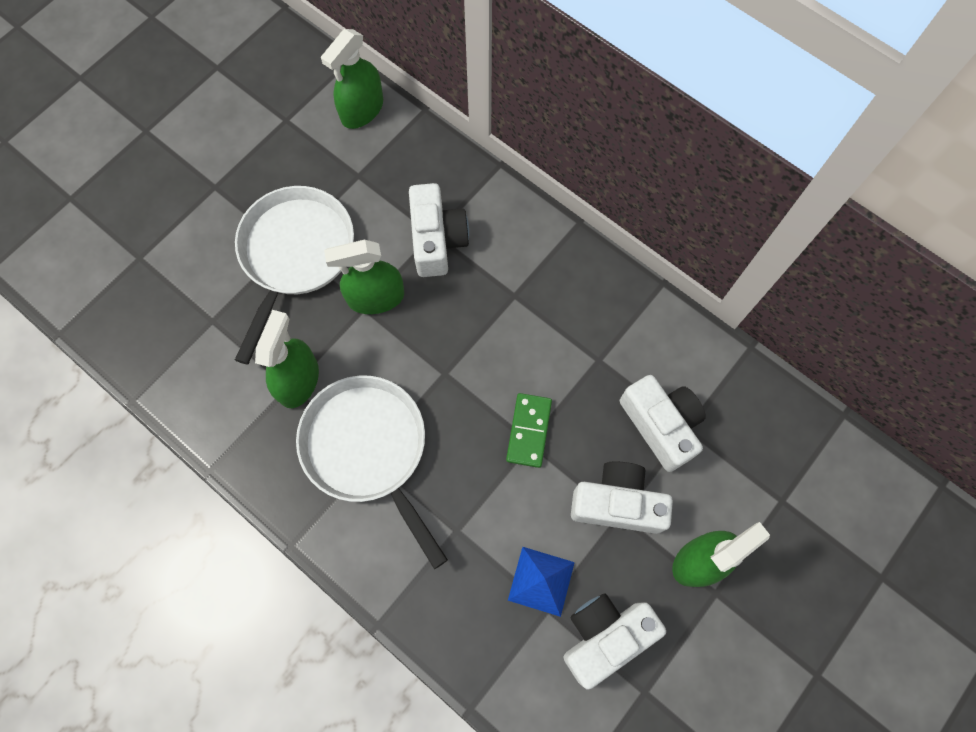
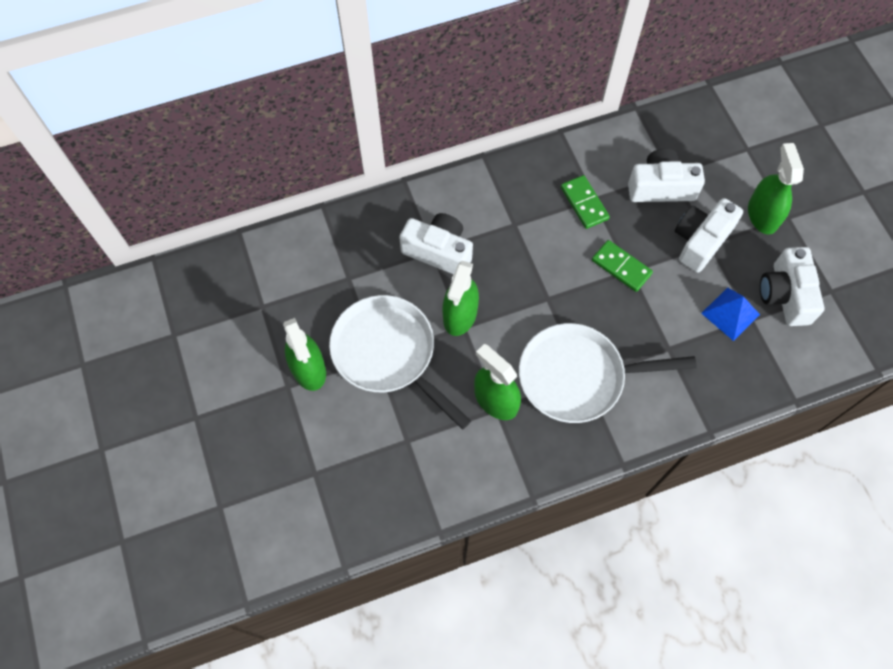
camera: 60 degrees left, 5 degrees down
(362, 110) = (292, 248): green spray bottle -> green spray bottle (308, 369)
(586, 353) = (584, 203): none -> green domino

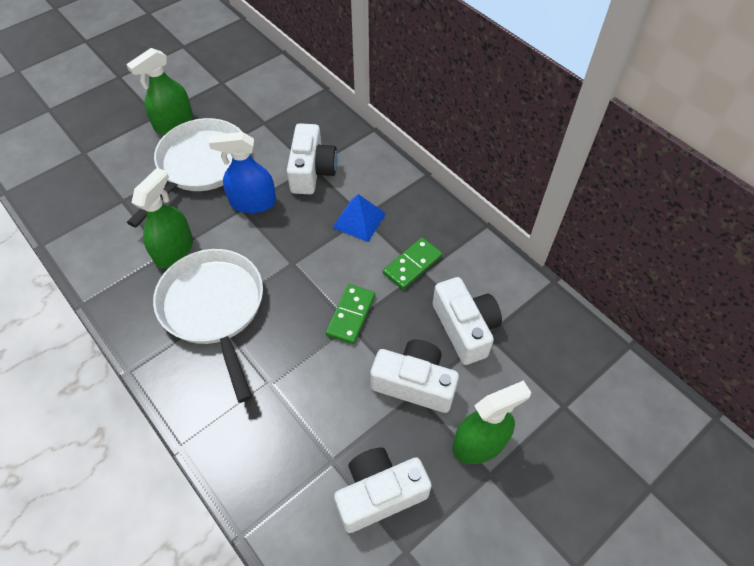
camera: 70 degrees right, 10 degrees down
(460, 315) = (253, 202): green spray bottle -> blue spray bottle
(730, 313) = (332, 436): blue pyramid -> blue pyramid (359, 220)

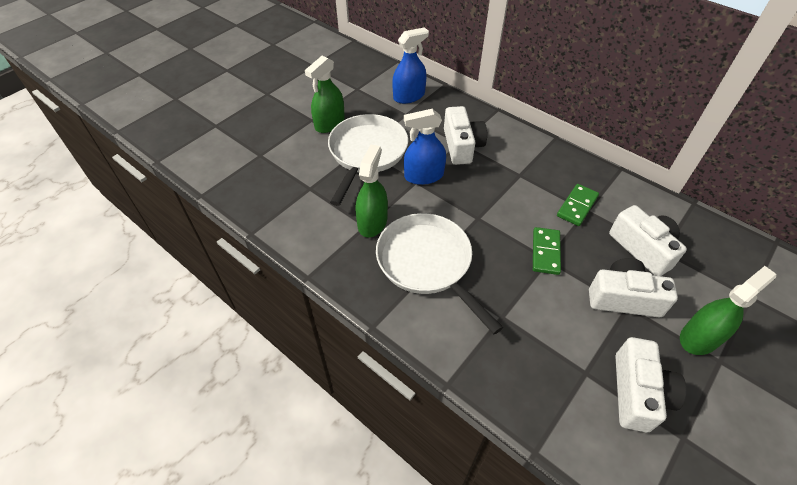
camera: 10 degrees left, 5 degrees down
(277, 99) = (409, 96): none -> blue spray bottle
(359, 220) = (518, 178): blue pyramid -> none
(379, 494) = (638, 393): white camera -> white camera turned 135 degrees clockwise

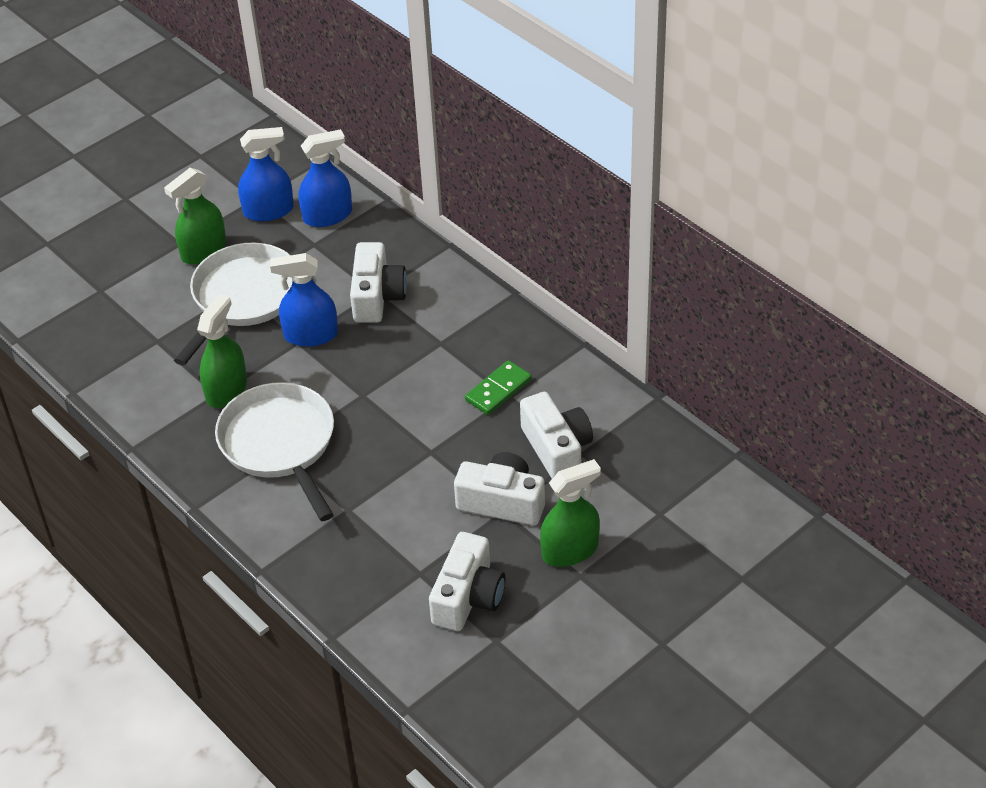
camera: 10 degrees right, 5 degrees down
(368, 95) = (268, 211): none -> blue spray bottle
(545, 252) = (431, 443): green domino -> none

